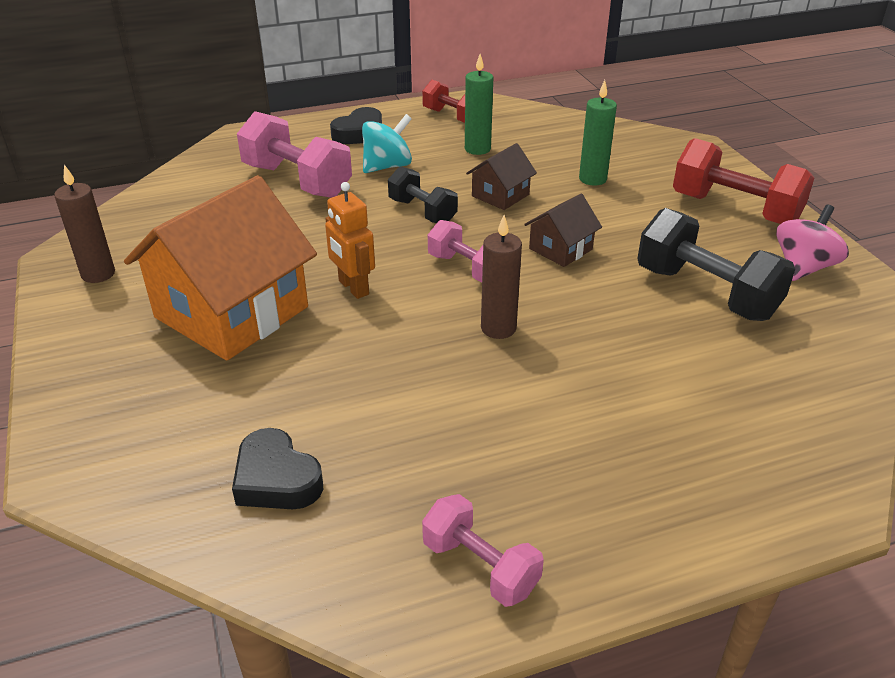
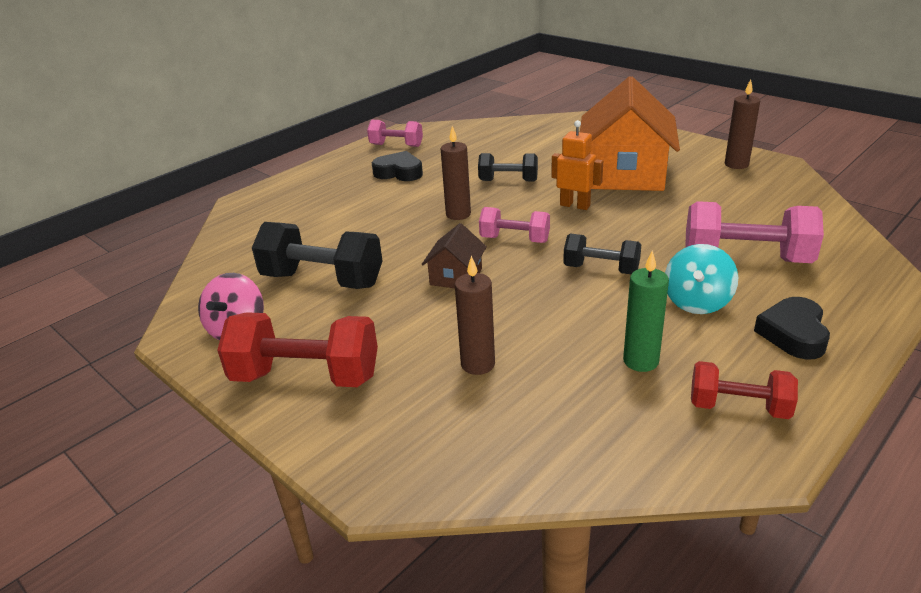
camera: 155 degrees right, 5 degrees down
(276, 479) = (504, 139): black heart -> black heart (399, 172)
(381, 364) = (508, 181): none -> black dumbbell
(500, 195) = (553, 309): brown house -> none
(592, 179) = (478, 364): green candle -> brown candle

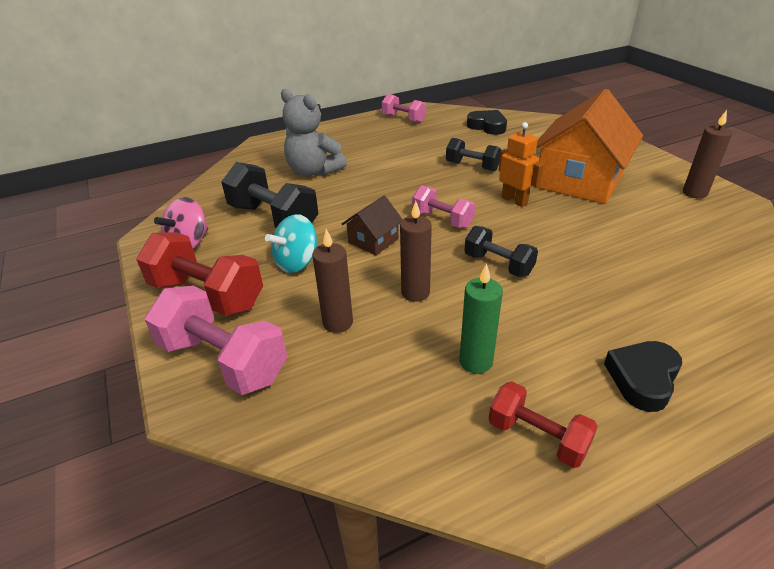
camera: 20 degrees right, 5 degrees up
(332, 220) = (314, 171): none -> grey teddy bear
(399, 172) = (390, 142): black heart -> black heart (487, 126)
(458, 214) = (412, 187): brown candle -> brown candle (415, 292)
(697, 302) = (566, 319): turquoise spinning top -> turquoise spinning top (297, 262)
(746, 259) = (643, 289): pink dumbbell -> pink dumbbell (224, 360)

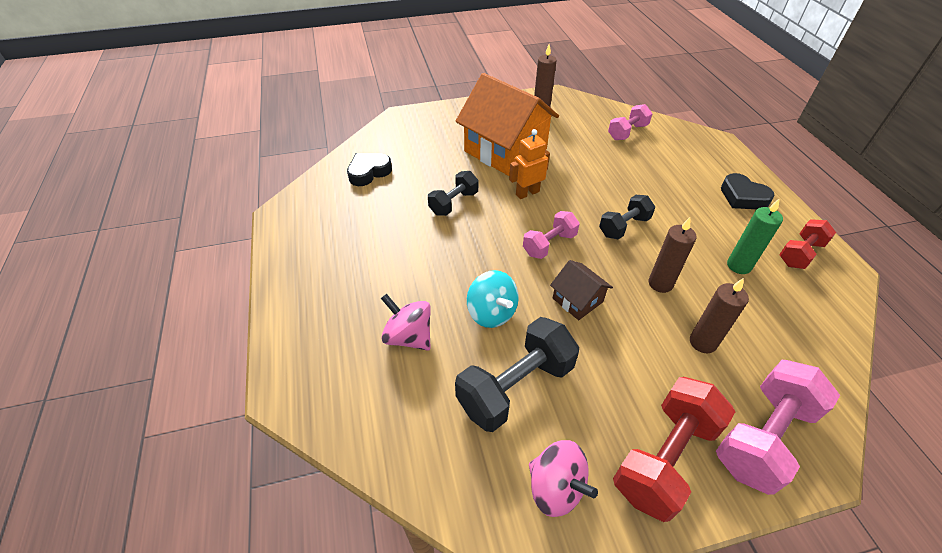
camera: 80 degrees left, 10 degrees up
(297, 262) = (609, 367): turquoise spinning top -> turquoise spinning top (491, 313)
(314, 171) = (409, 336): grey teddy bear -> pink spinning top
(403, 119) = (304, 231): pink dumbbell -> pink dumbbell (627, 132)

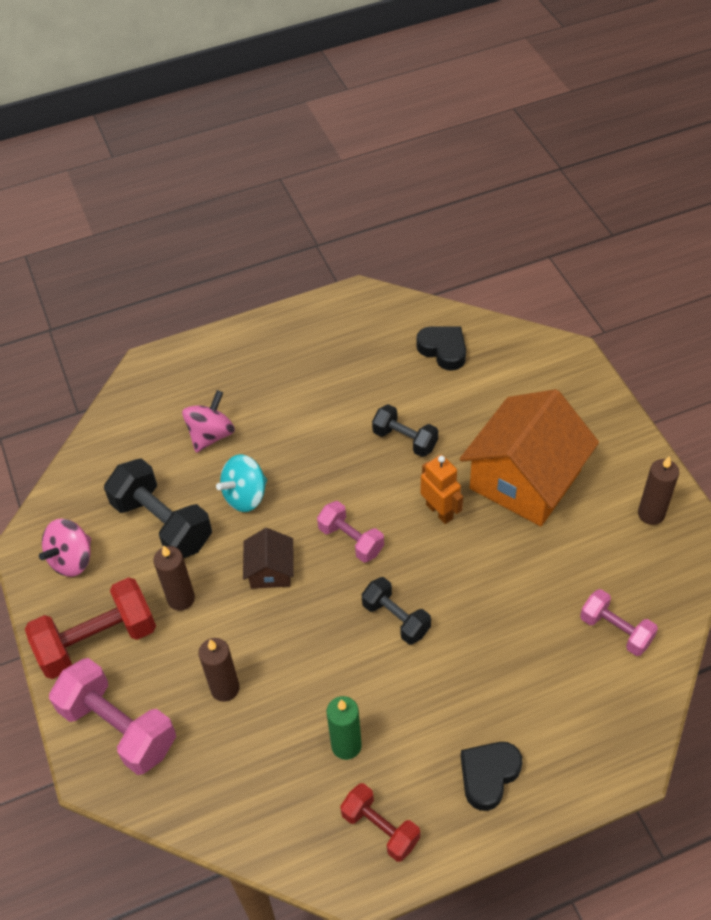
camera: 85 degrees right, 5 degrees up
(577, 300) = (270, 570): brown house -> brown house turned 45 degrees counterclockwise
(660, 283) = (304, 653): brown candle -> brown candle (181, 599)
(664, 458) = (97, 641): red dumbbell -> red dumbbell turned 60 degrees counterclockwise

